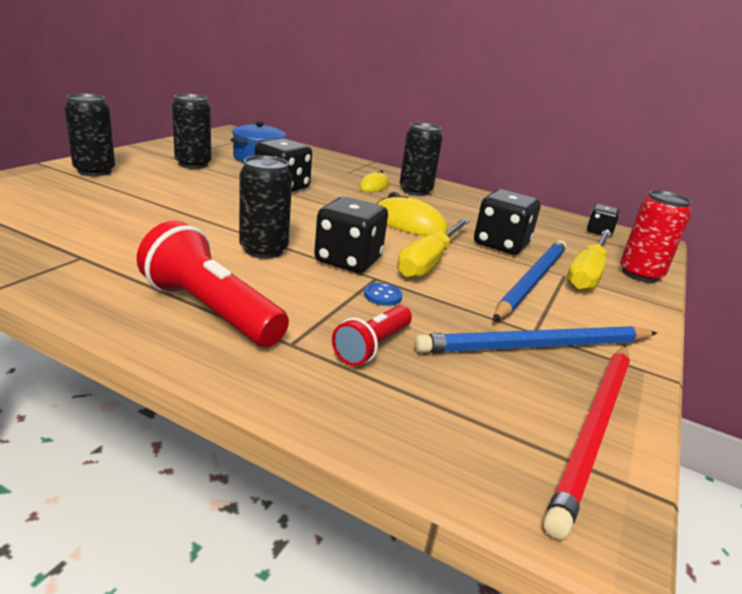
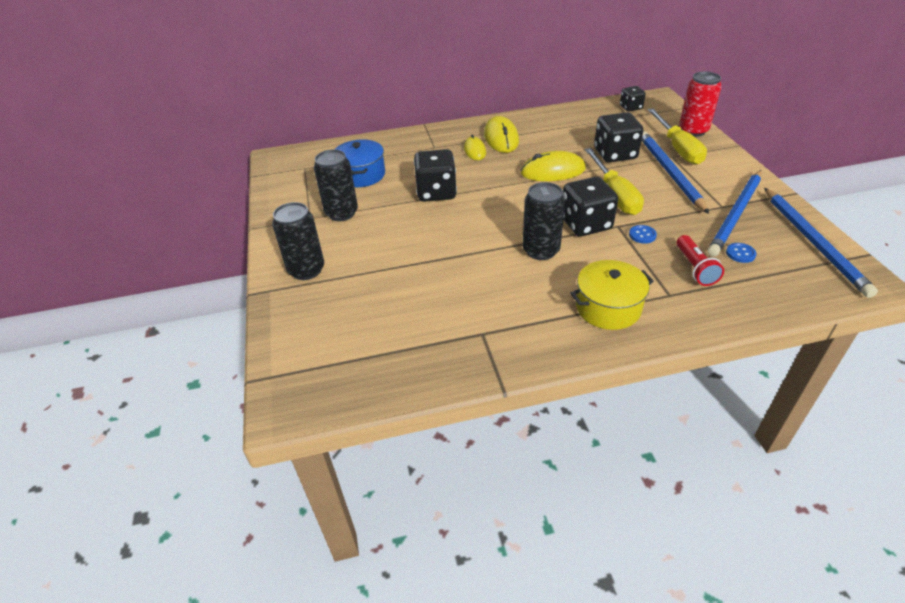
camera: 35 degrees left, 15 degrees up
(211, 311) = (608, 307): red flashlight -> yellow pot
(415, 191) = (501, 138): black can -> yellow mouse
(459, 372) = (740, 254): none -> blue button
(594, 430) = (813, 242): red pencil -> blue pencil

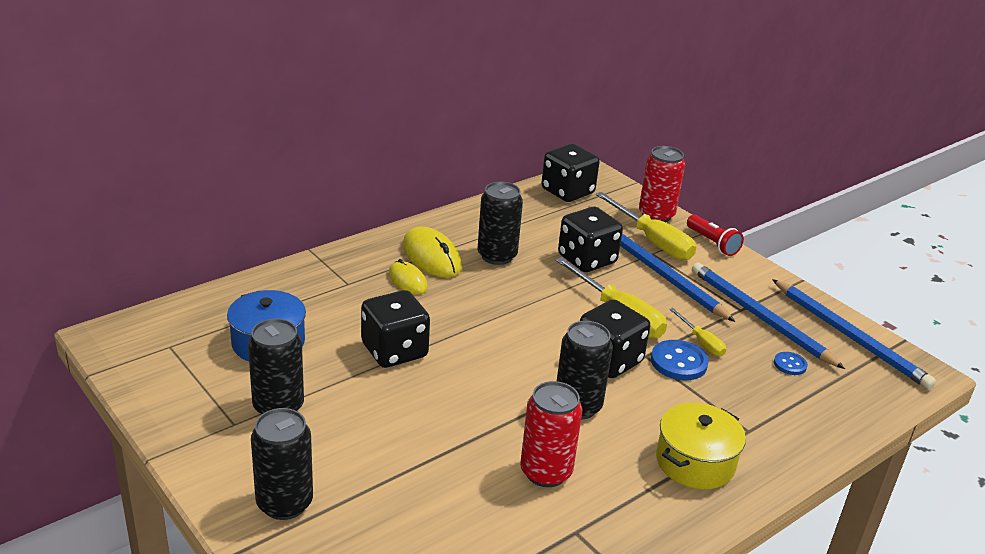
camera: 30 degrees left, 10 degrees down
(487, 289) = (546, 472): none -> red can
(548, 143) = (497, 256): none -> black can
(553, 171) = (526, 295): yellow mouse -> none
(630, 107) = (567, 192): black dice -> black dice, size x1.75
(642, 235) = (678, 362): blue button -> blue button, size x1.72
(671, 224) = (701, 342): none -> yellow screwdriver
(695, 268) = (755, 392): red flashlight -> red flashlight (712, 243)
(736, 214) = (759, 317): blue pencil -> blue pencil turned 135 degrees clockwise

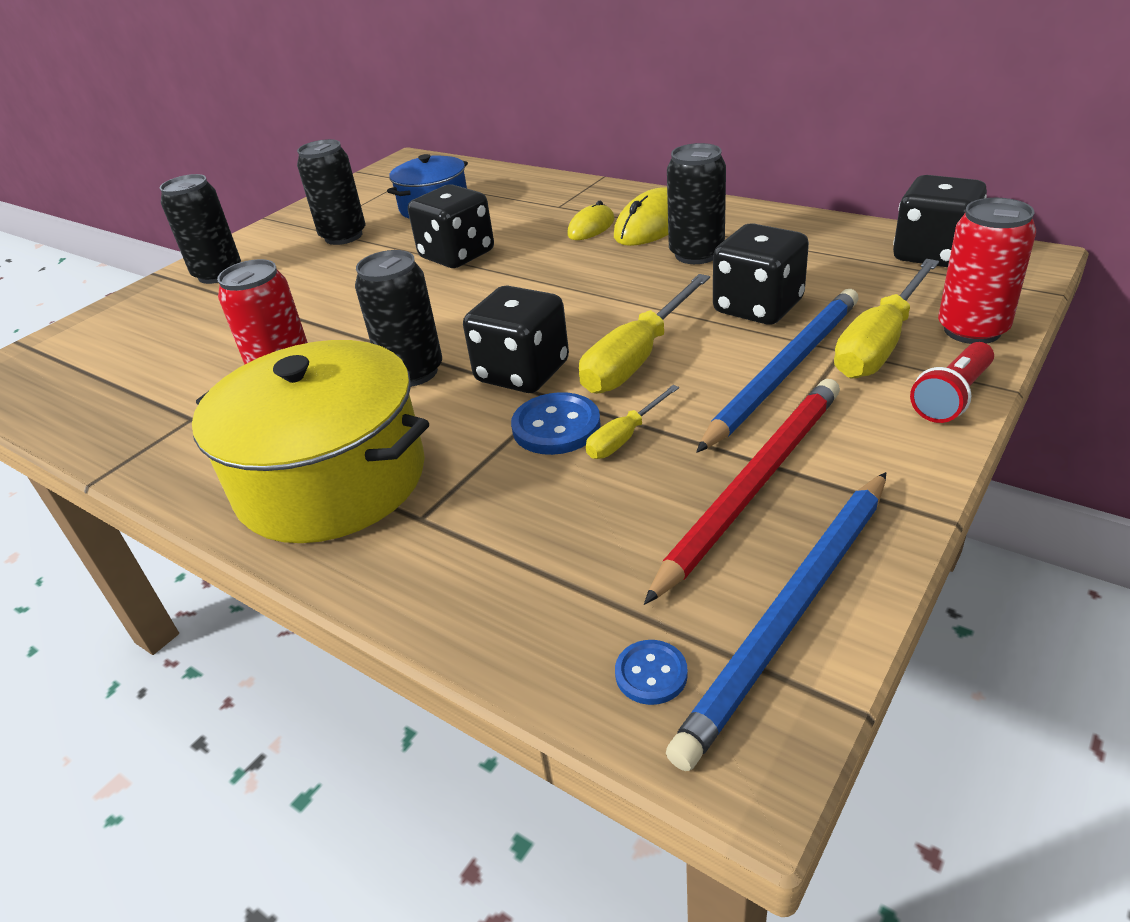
camera: 80 degrees right, 5 degrees up
(695, 462) = (331, 480): yellow pot -> yellow pot, size x1.66
(759, 317) = (753, 485): blue pencil -> red pencil
(790, 364) = (628, 540): blue button -> blue button (651, 674)

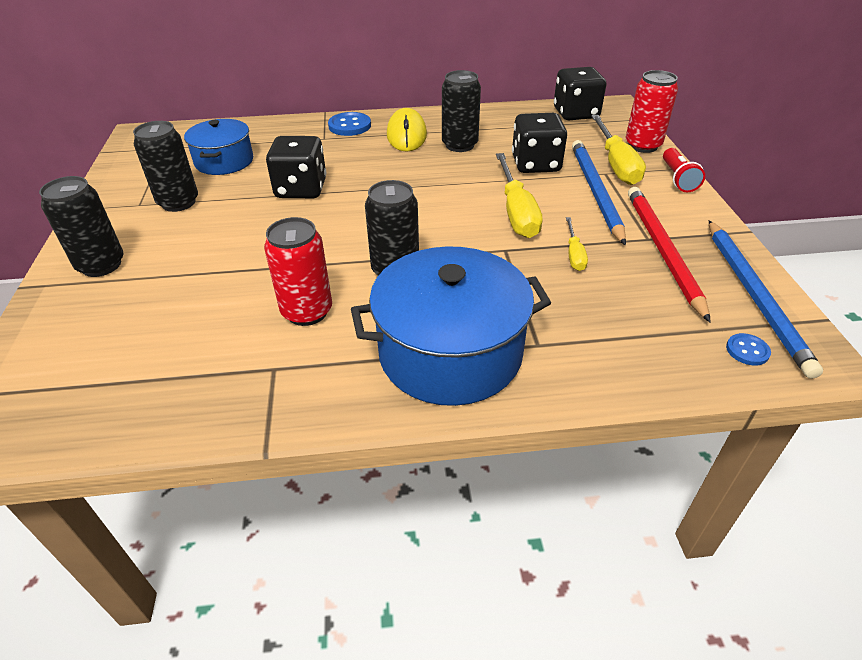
camera: 45 degrees left, 5 degrees up
(331, 480) = (450, 353): yellow pot -> blue pot
(522, 373) = (465, 244): black dice -> none
(556, 427) = (531, 264): blue button -> blue button (349, 126)
(591, 227) = (369, 146): yellow mouse -> none

